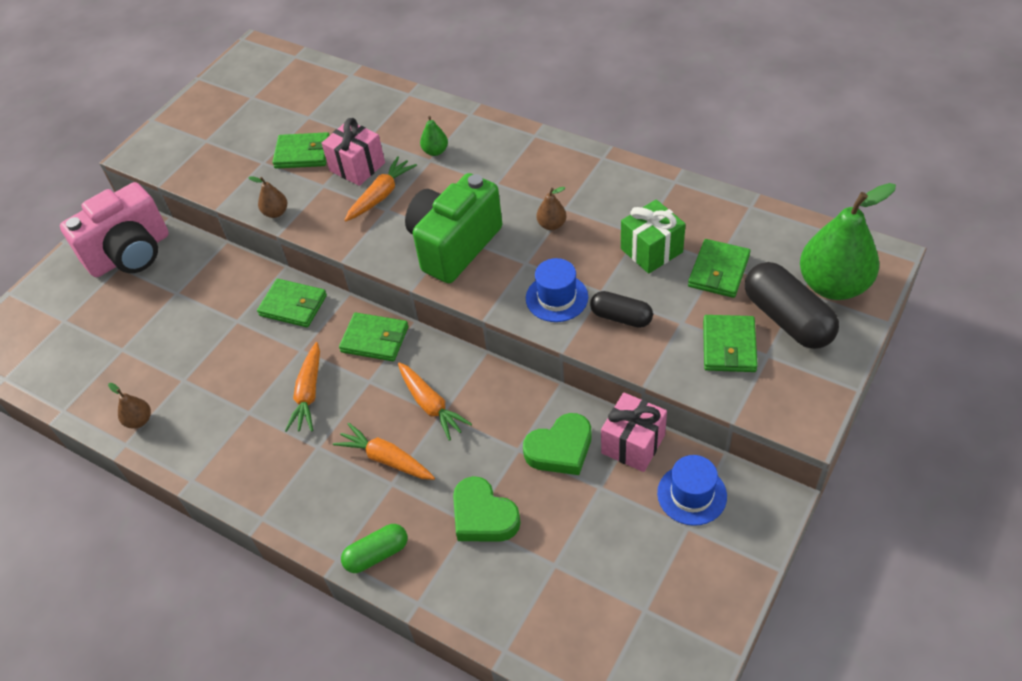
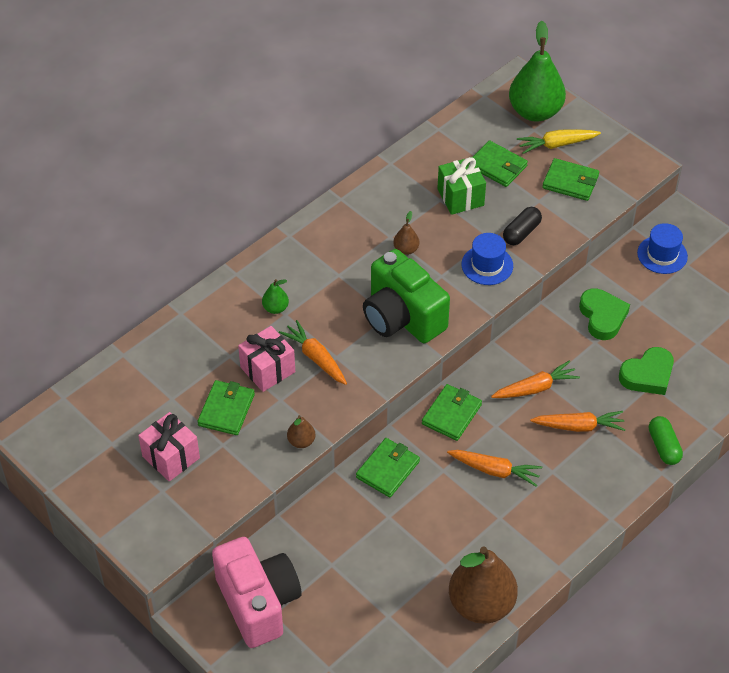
camera: 80 degrees left, 0 degrees up
(139, 420) = (481, 604): brown pear -> brown pear, size x2.30
(386, 459) = (579, 426): orange carrot -> orange carrot turned 135 degrees counterclockwise
(633, 444) = (610, 274): pink gift -> pink gift (171, 457)
(787, 319) = (556, 145): black capsule -> yellow carrot

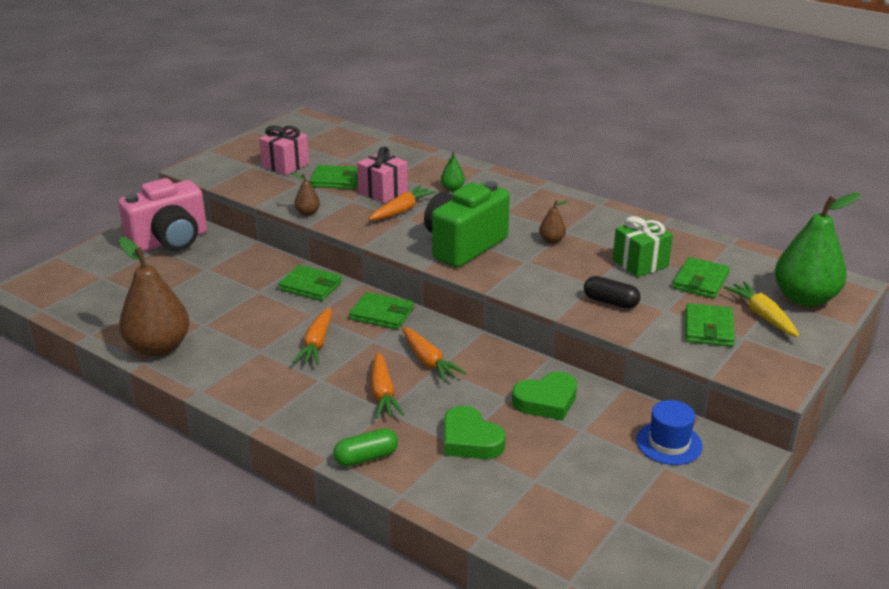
camera: 80 degrees right, 20 degrees down
(487, 265) = (553, 285): blue hat -> none

